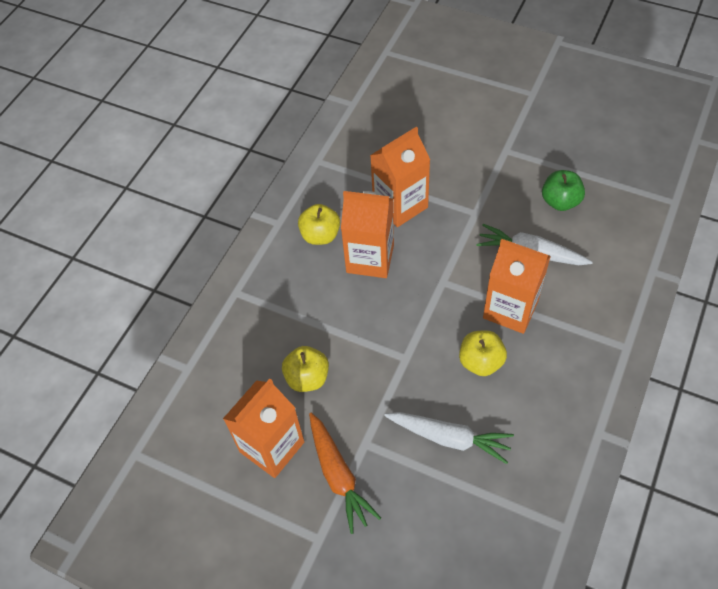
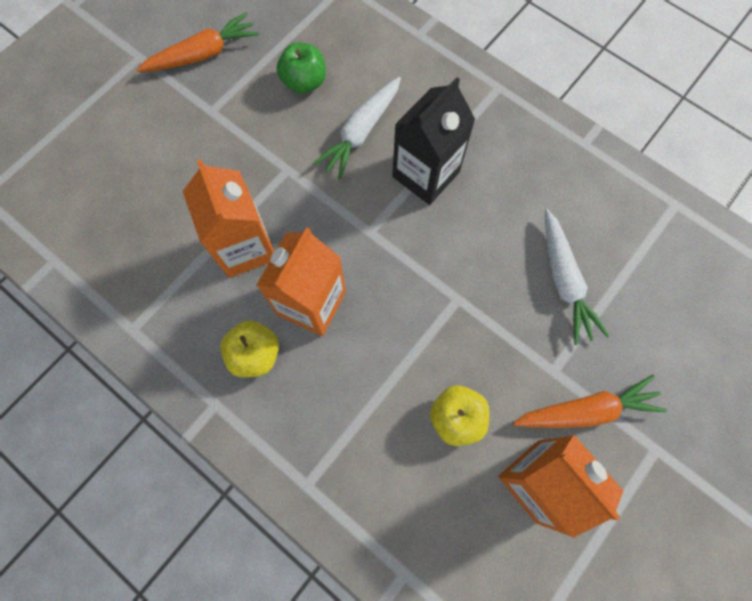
camera: 80 degrees left, 15 degrees up
(449, 438) = (564, 281): white carrot -> white carrot turned 135 degrees clockwise
(481, 362) = (482, 223): yellow apple -> none
(510, 309) = (426, 174): orange carton -> black carton
(554, 130) = (203, 54): none -> orange carrot

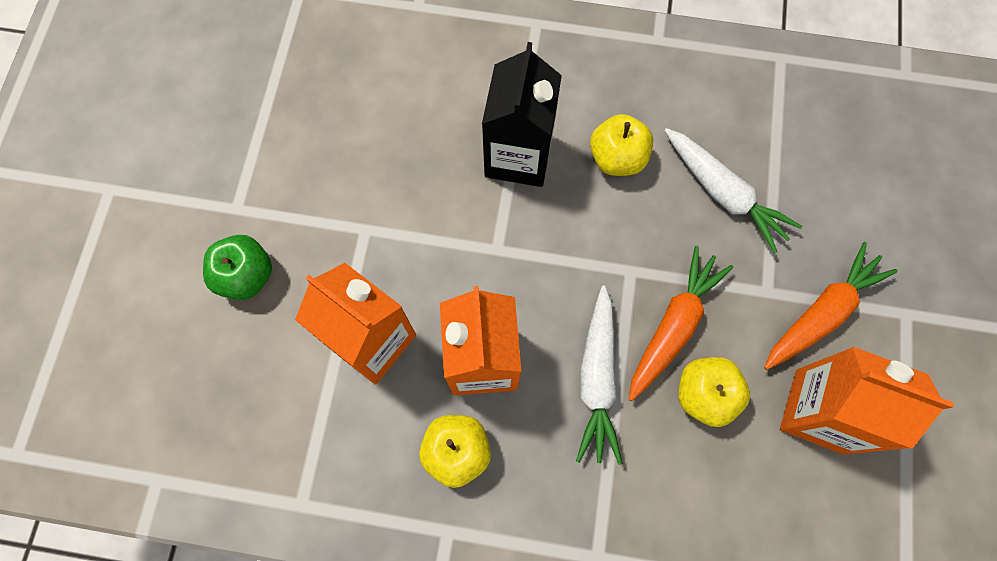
camera: 30 degrees left, 0 degrees up
(203, 54) = (185, 148): orange carrot -> orange carrot (673, 326)
(304, 82) = (324, 122): green apple -> green apple (247, 276)
(361, 132) = (421, 146): white carrot -> white carrot (597, 379)
(498, 213) = (617, 158): none -> yellow apple

